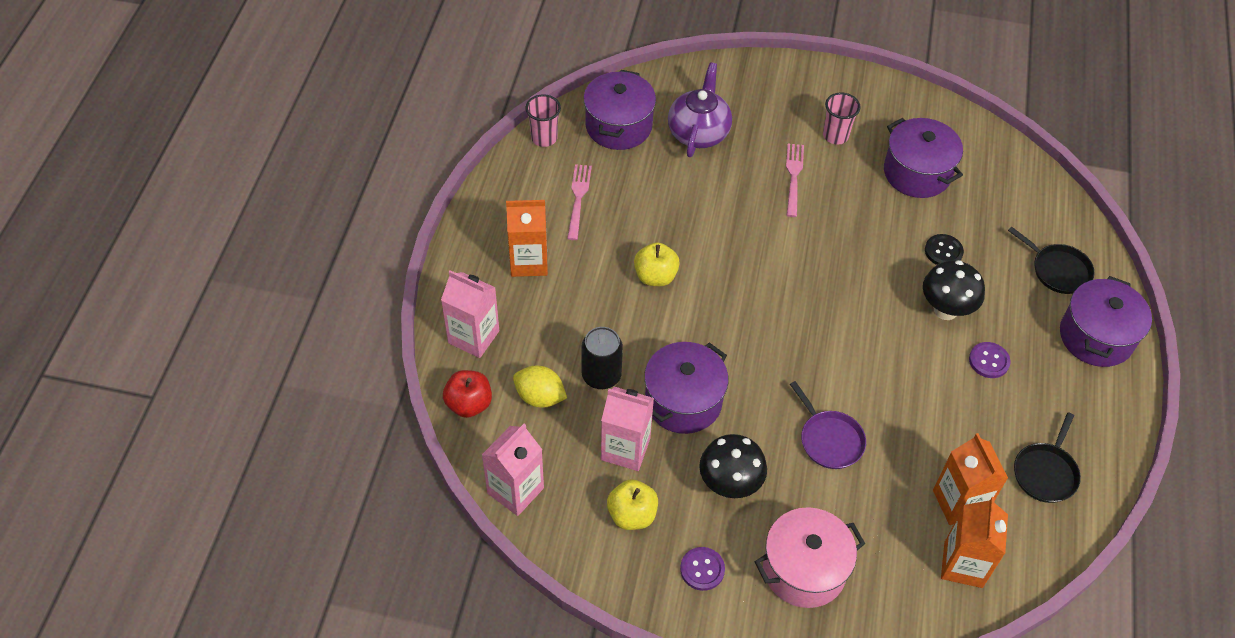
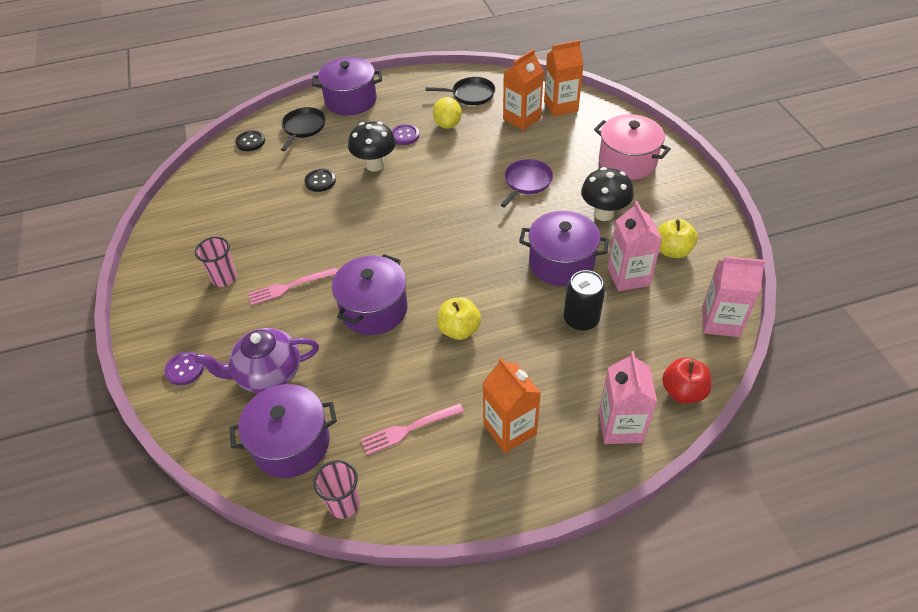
camera: 115 degrees left, 5 degrees down
(540, 397) = (634, 348): yellow lemon -> yellow lemon (447, 124)
(702, 569) = (673, 203): purple button -> purple button (185, 369)
(917, 173) = (244, 218): purple pot -> purple pot (374, 309)
(1053, 215) = (250, 142): none -> black button

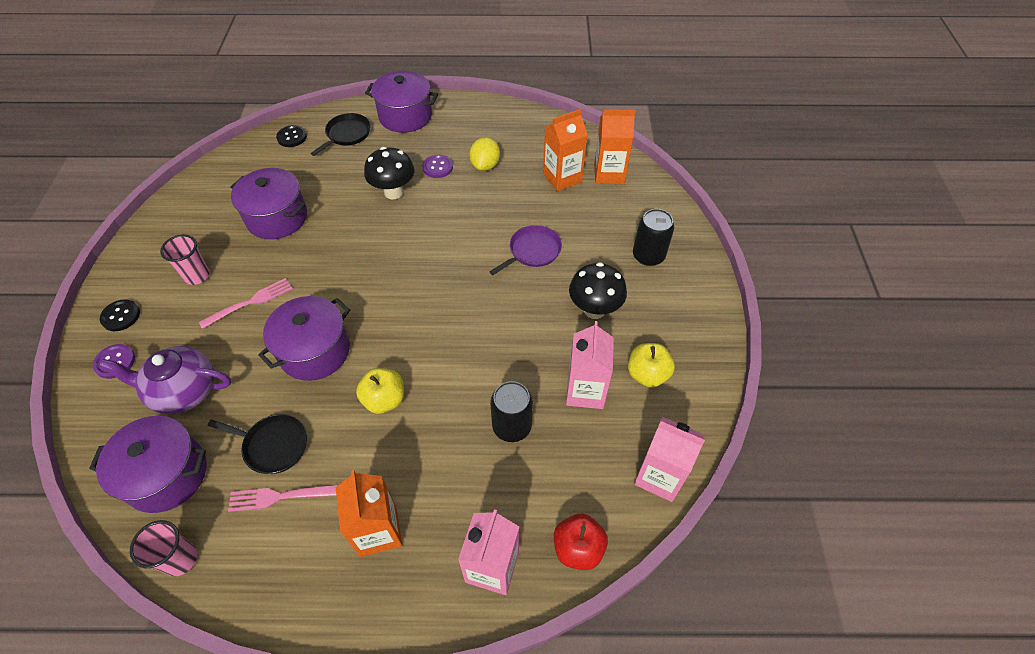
camera: 15 degrees right, 5 degrees up
(290, 287) = (250, 302): pink fork -> pink fork turned 150 degrees clockwise
(320, 181) = (334, 196): black button -> black button (121, 316)
(470, 94) = (524, 138): black pan -> black pan (273, 445)
(561, 263) = (523, 354): purple pot -> purple pot (277, 218)
(627, 162) = (648, 256): pink pot -> black can

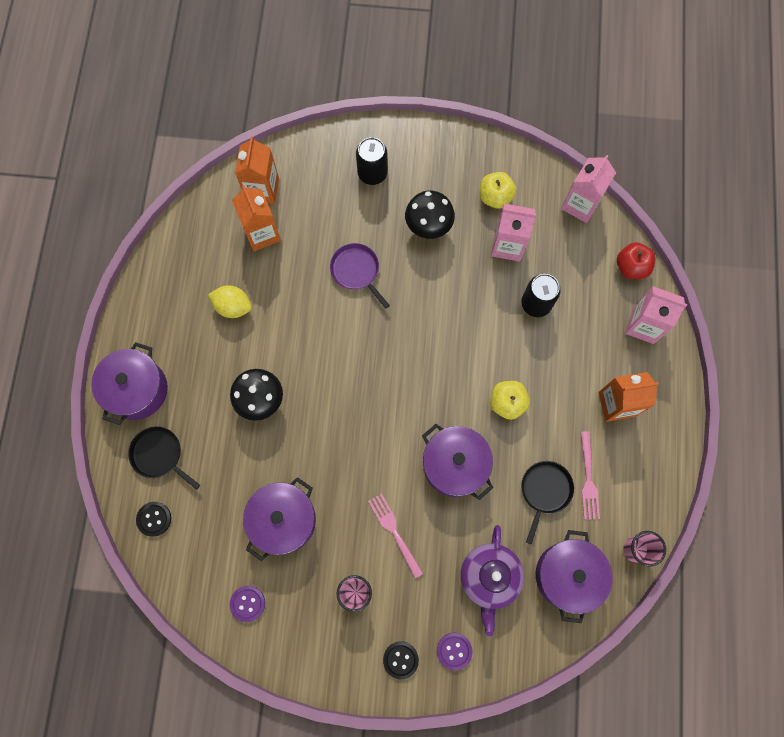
camera: 85 degrees left, 20 degrees up
(437, 167) = (229, 355): purple button -> purple button (247, 603)

